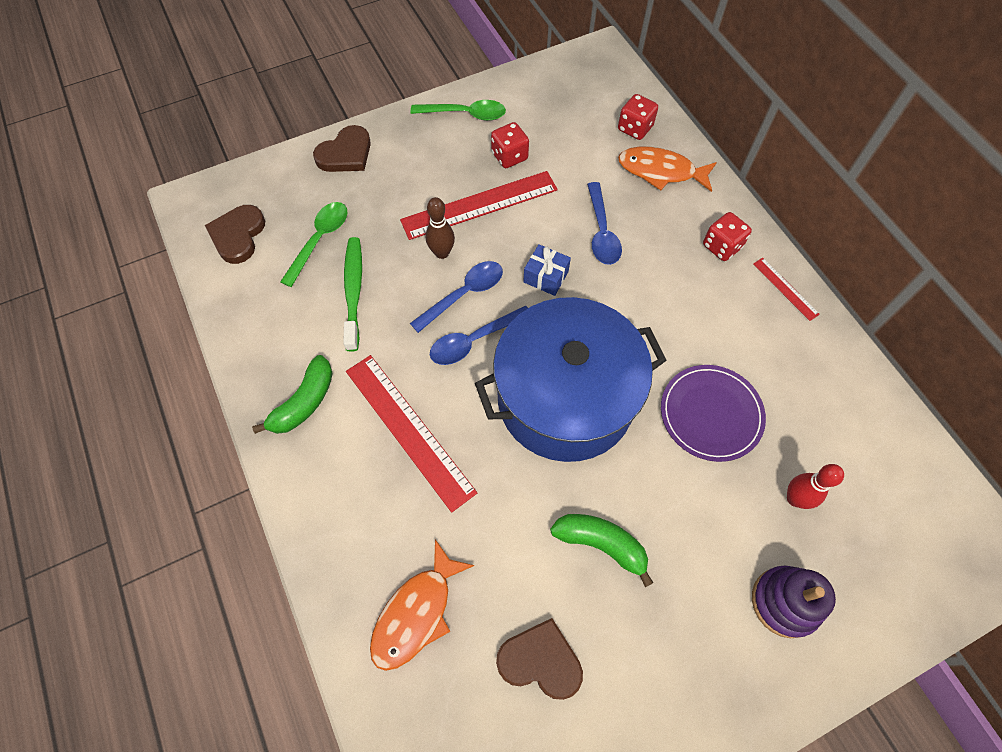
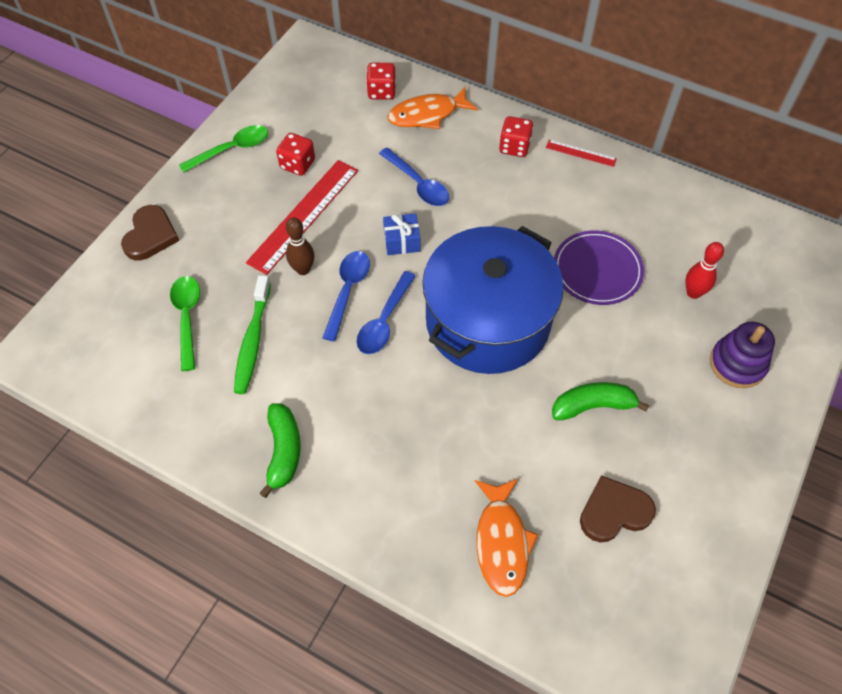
camera: 35 degrees left, 5 degrees down
(238, 235) = (107, 356): brown heart -> none
(354, 291) = (252, 341): green toothbrush -> green toothbrush turned 135 degrees counterclockwise
(409, 430) = (387, 417): red ruler -> none

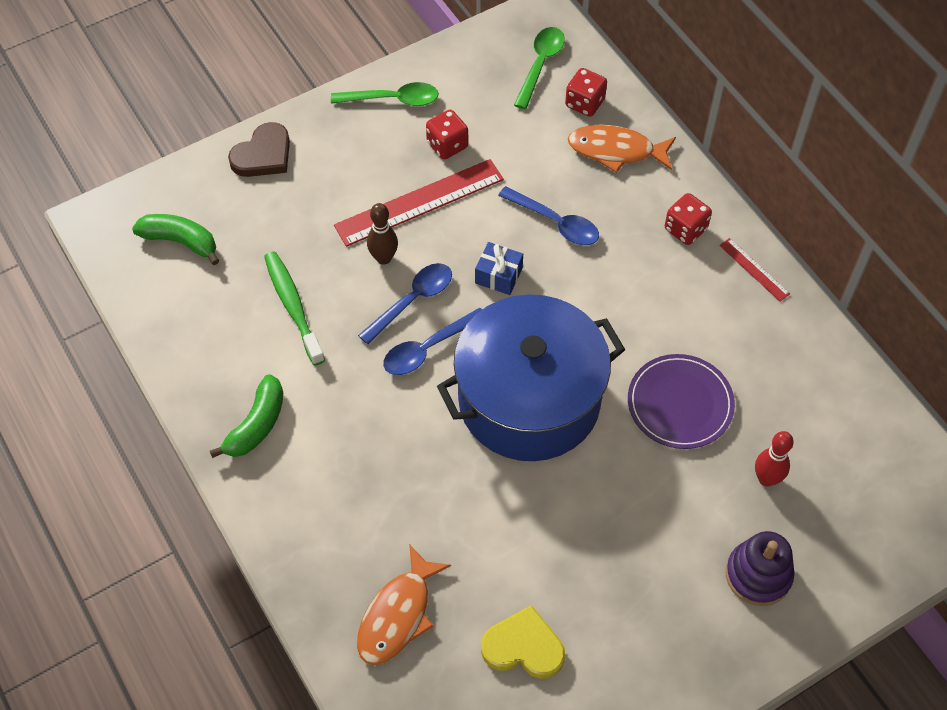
camera: 30 degrees right, 0 degrees up
(187, 318) = (248, 254): green spoon -> green spoon (540, 65)
(252, 341) = (293, 306): green toothbrush -> green toothbrush turned 120 degrees clockwise
(418, 184) = (555, 222): blue spoon -> blue spoon turned 45 degrees counterclockwise
(593, 406) = (575, 537): green banana -> green banana (180, 241)
(614, 511) = (523, 647): brown heart -> yellow heart

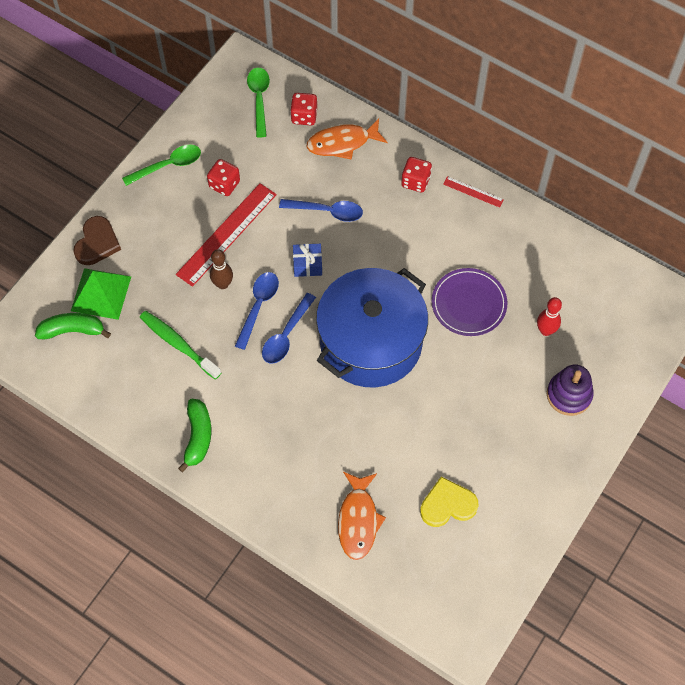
camera: 25 degrees left, 5 degrees up
(236, 213) = (101, 293): none -> green pyramid

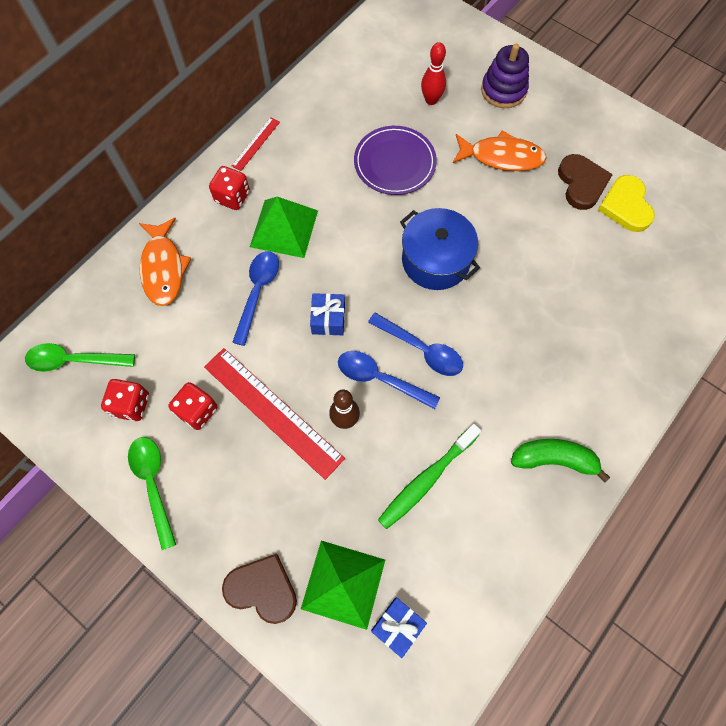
camera: 85 degrees left, 5 degrees up
(72, 330) = (397, 626): green banana -> blue gift
(304, 116) = (114, 308): red dice -> red dice (131, 405)
(358, 520) = (649, 291): orange fish -> orange fish (502, 157)
(371, 342) = (435, 260): blue pot -> blue pot, size x0.59
(389, 223) = (284, 228): none -> green pyramid
(468, 465) = (581, 183): none -> brown heart

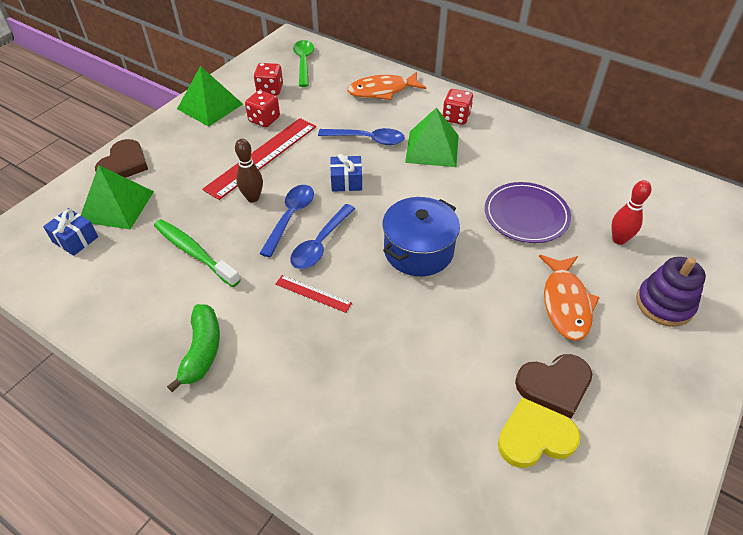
camera: 85 degrees right, 20 degrees down
(153, 484) = (210, 106): green spoon -> green pyramid
(256, 144) = (515, 125): red ruler -> red ruler (313, 293)

